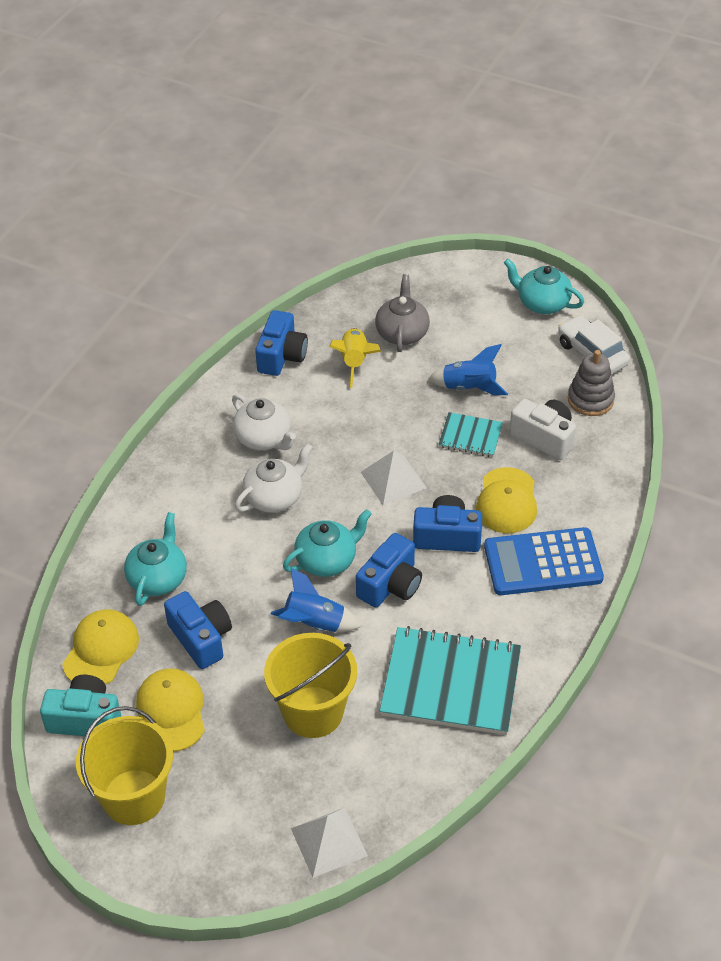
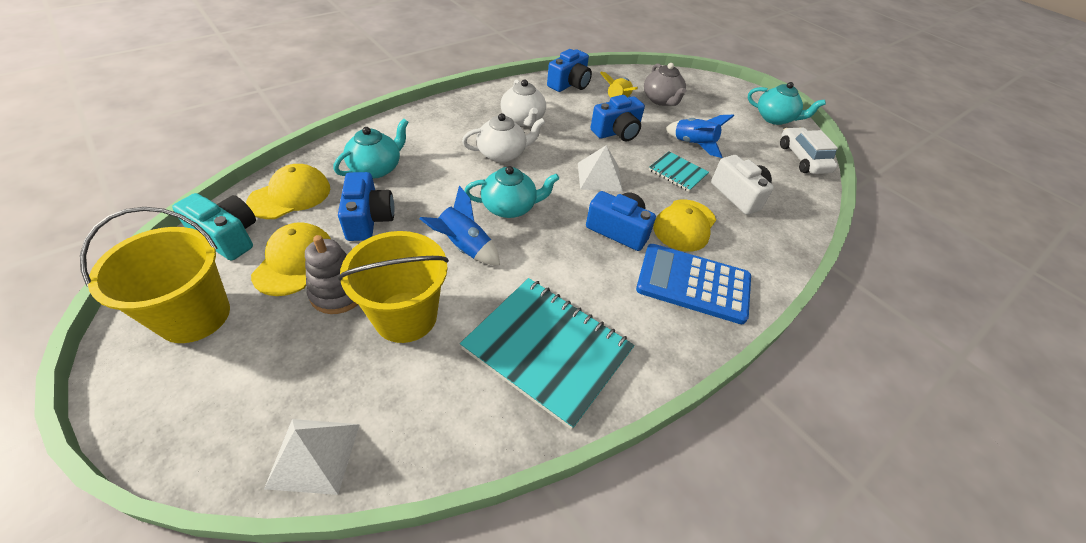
camera: 20 degrees right, 0 degrees up
(390, 584) = (548, 245): blue camera -> blue camera (617, 132)
(402, 333) = (661, 100): grey teapot -> grey teapot turned 135 degrees clockwise
(542, 303) = (775, 118): turquoise teapot -> turquoise teapot turned 150 degrees clockwise
(590, 399) = (790, 185): grey stacking toy -> grey stacking toy (338, 292)

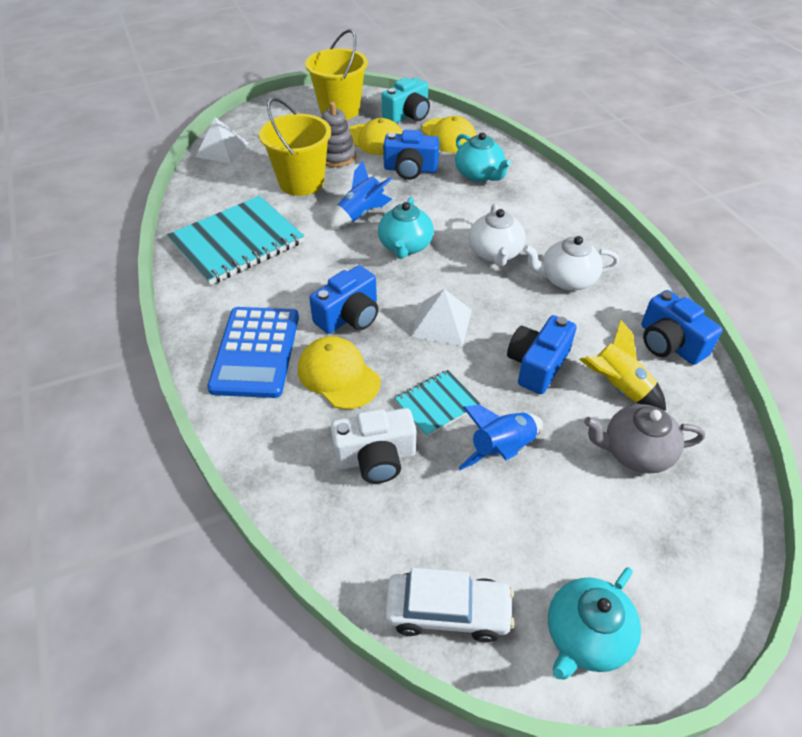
camera: 110 degrees right, 0 degrees up
(617, 132) = (537, 365): blue camera -> blue camera turned 45 degrees clockwise
(693, 284) = (256, 352): blue calculator -> blue calculator turned 150 degrees clockwise

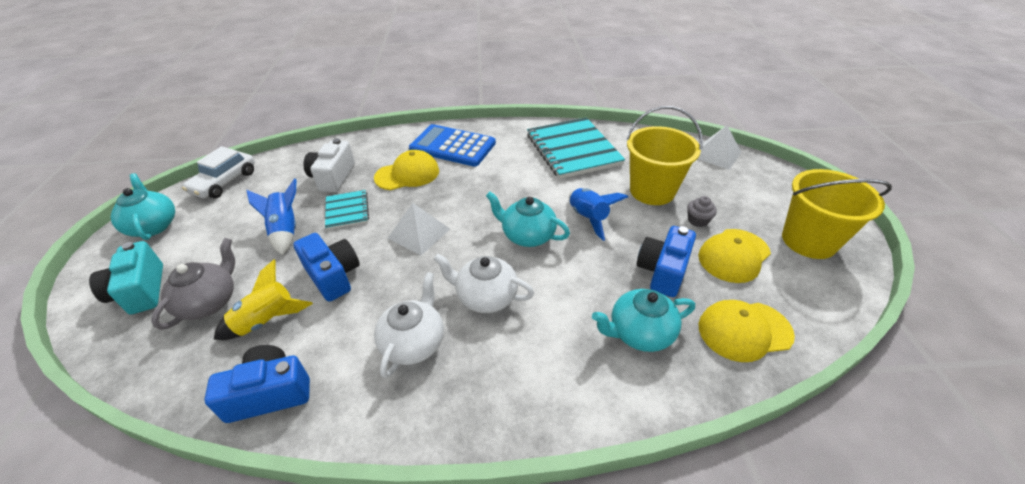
camera: 110 degrees right, 5 degrees down
(336, 156) = (697, 220): grey stacking toy -> grey cupcake
(349, 316) = (459, 188): blue camera -> none
(408, 115) = (803, 302): turquoise camera -> turquoise camera (140, 291)

